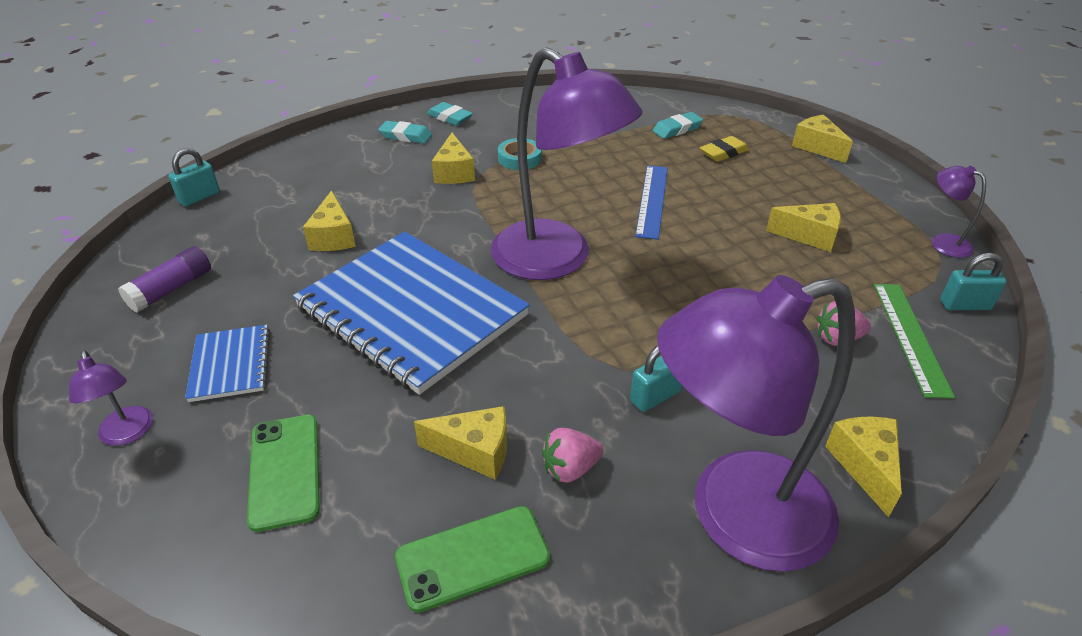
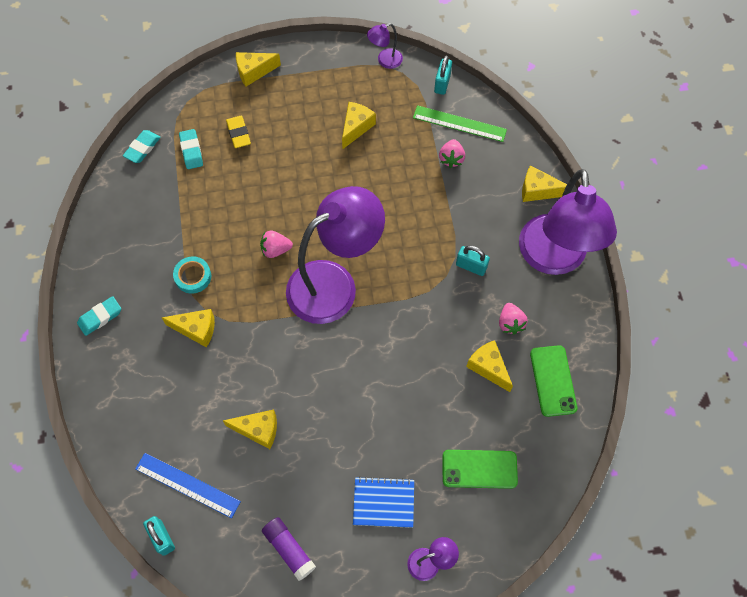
camera: 75 degrees left, 25 degrees up
(406, 136) = (120, 359): turquoise eraser -> turquoise eraser (142, 148)
(411, 312) = (362, 385): blue notebook -> none
(475, 451) = (488, 367): yellow cheese -> yellow cheese turned 60 degrees counterclockwise
(583, 205) = (275, 249): none -> pink strawberry
(652, 200) = (284, 203): blue ruler -> blue ruler (187, 485)
(655, 396) = (471, 266): turquoise padlock -> turquoise padlock turned 45 degrees counterclockwise

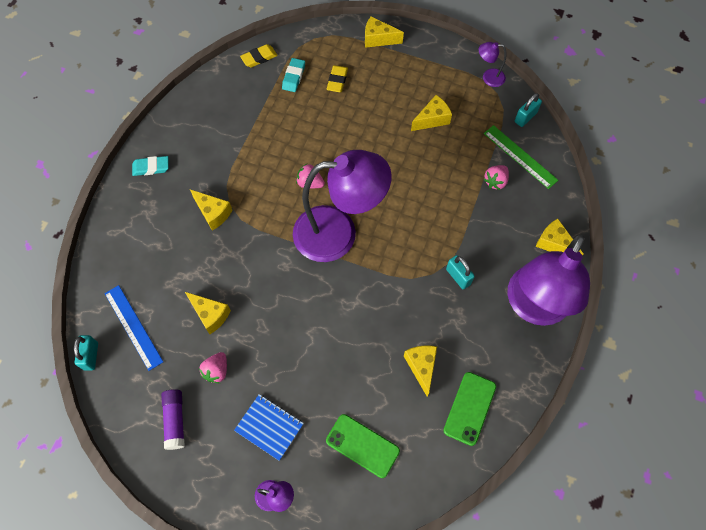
camera: 30 degrees right, 0 degrees up
(142, 148) = (259, 58): turquoise eraser -> yellow eraser
(193, 276) = (235, 172): turquoise tape -> none
(510, 323) = (462, 340): pink strawberry -> pink strawberry (216, 371)

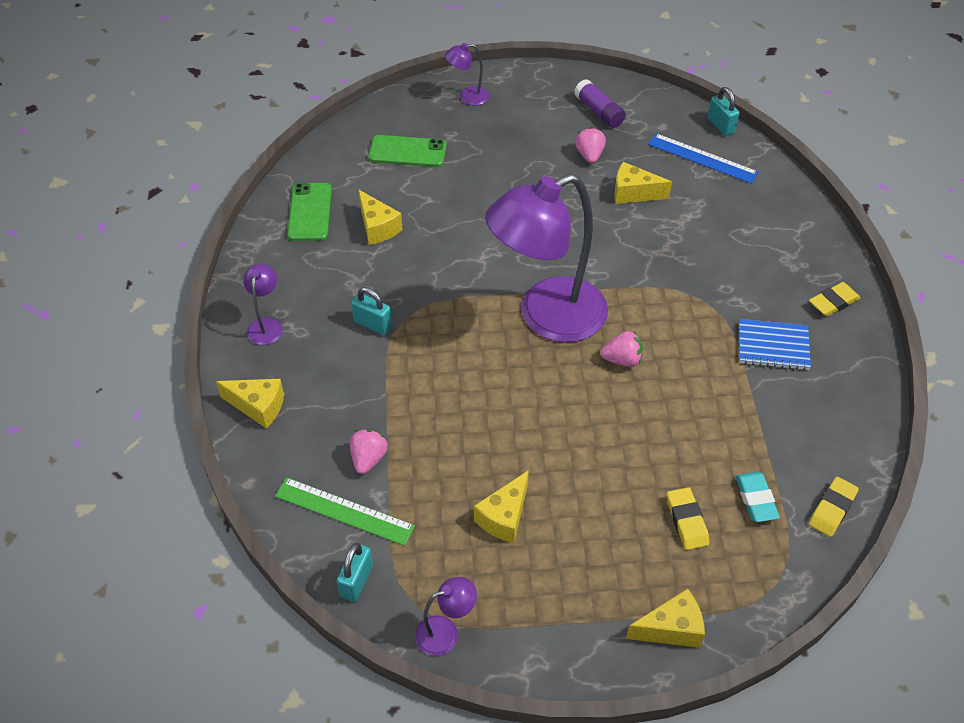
camera: 155 degrees right, 15 degrees down
(151, 167) = (833, 302): turquoise eraser -> yellow eraser
(213, 213) = (713, 283): yellow cheese -> none
(269, 427) = (506, 135): blue notebook -> blue notebook (773, 346)
(533, 307) = (266, 325): purple lamp -> purple lamp, size x0.40

